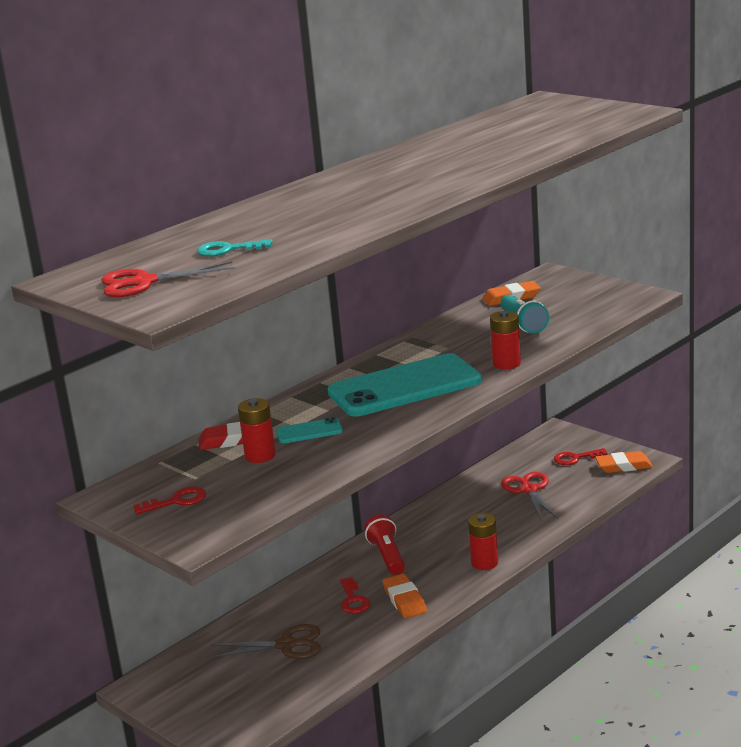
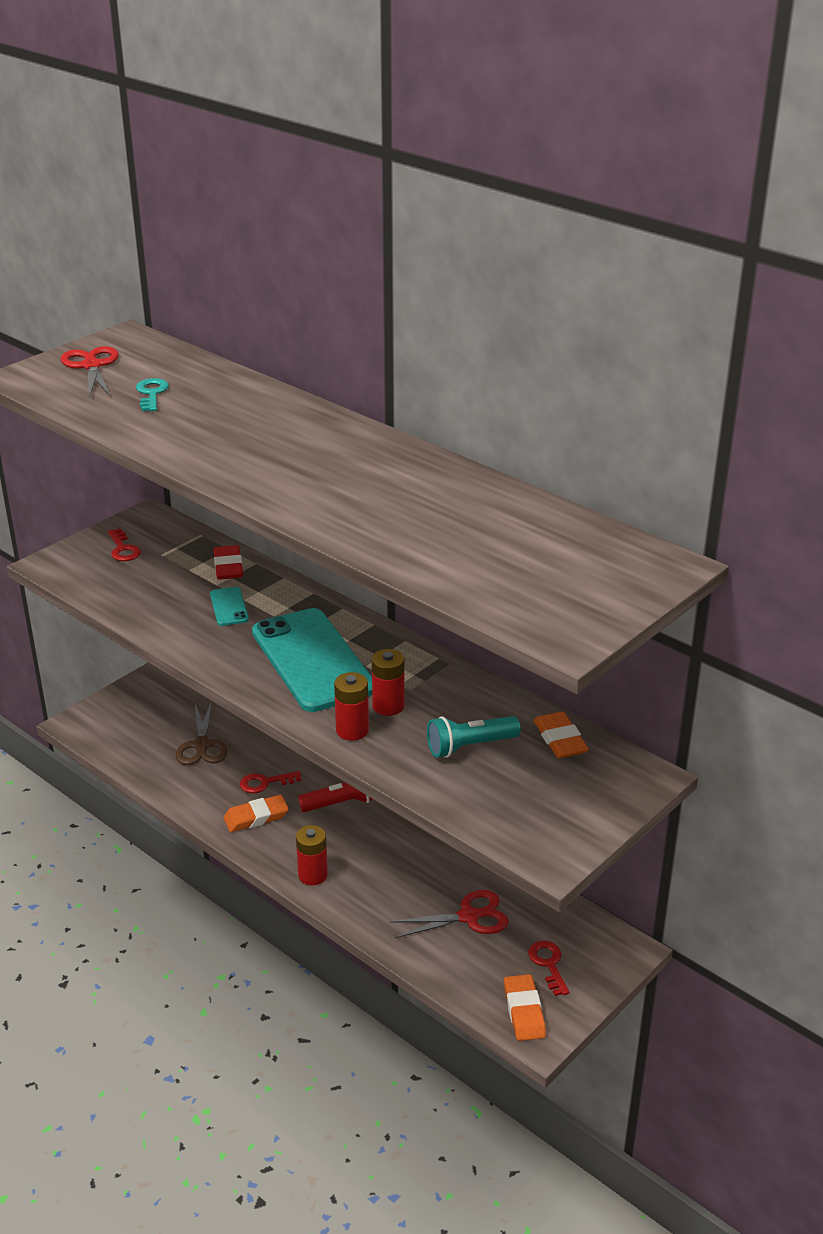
camera: 85 degrees right, 10 degrees up
(260, 456) = (189, 583): red battery -> red battery (388, 706)

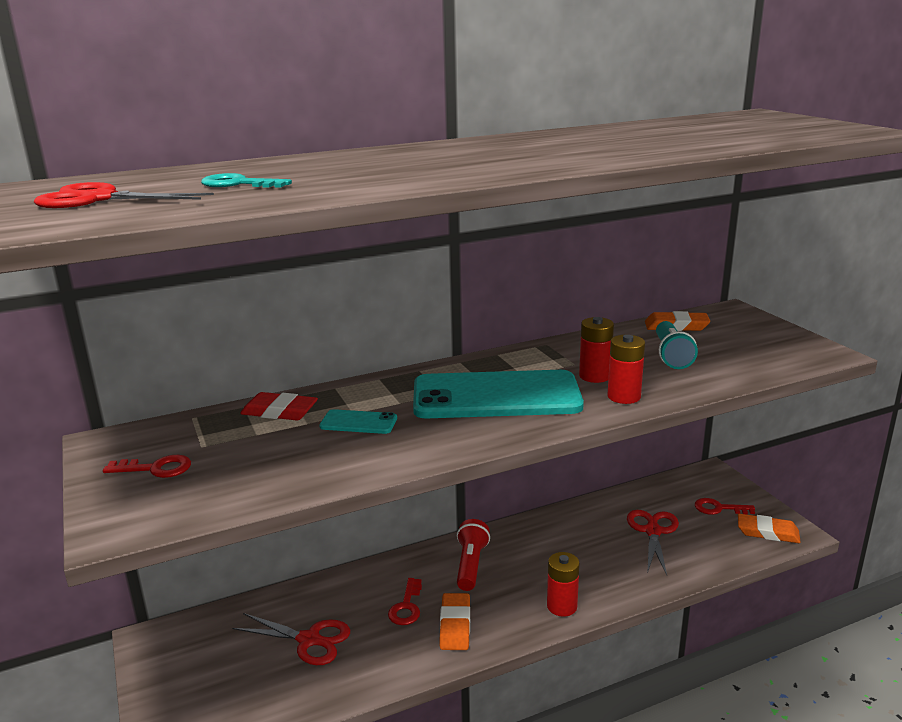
camera: 65 degrees left, 10 degrees down
(202, 745) = (309, 640): brown scissors -> red scissors

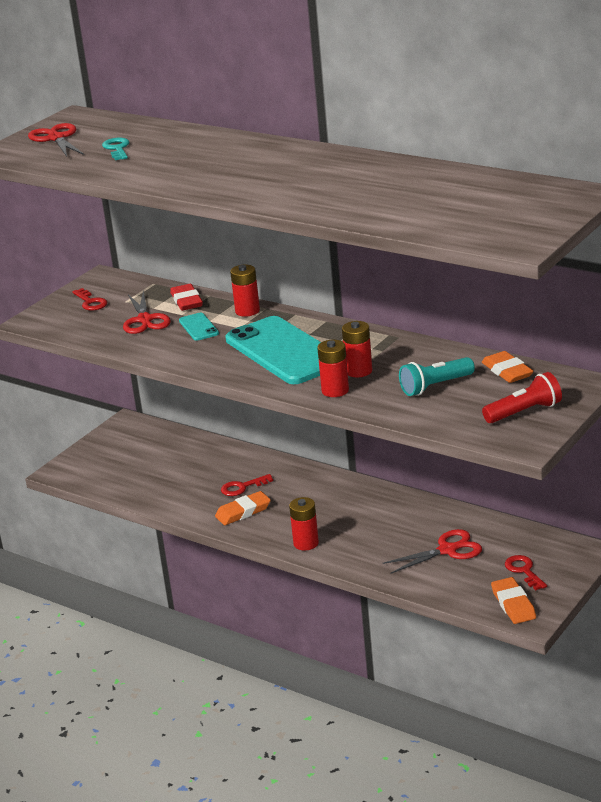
camera: 60 degrees right, 5 degrees up
(309, 640) = (177, 470): red scissors -> red scissors (145, 320)
(368, 389) = (247, 311): none -> red battery
(471, 565) = (313, 491): red flashlight -> red flashlight (524, 412)

